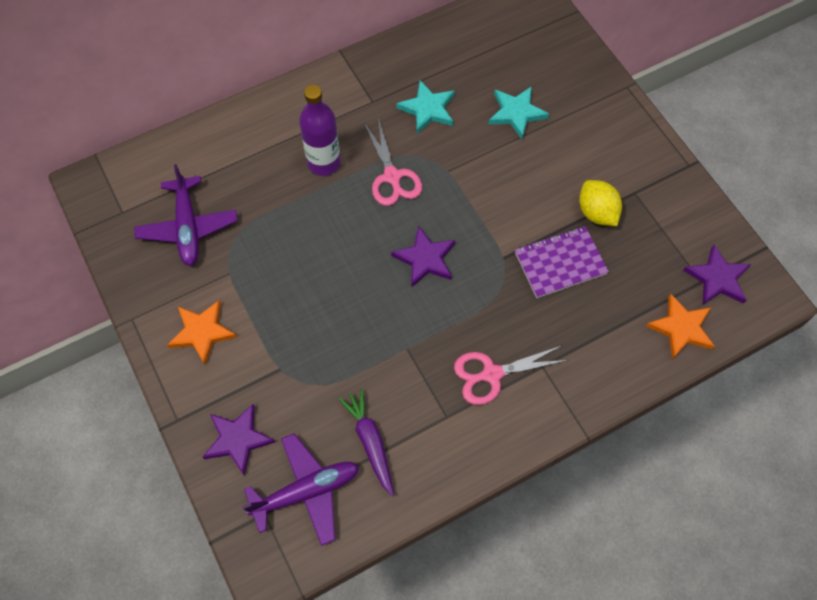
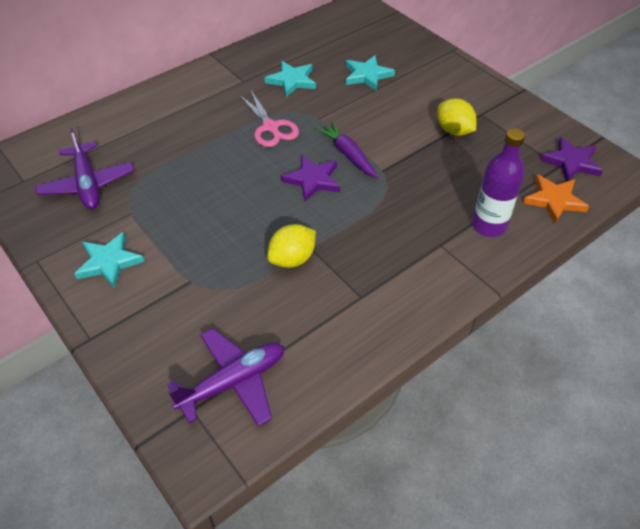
camera: 10 degrees left, 15 degrees down
(202, 332) = (109, 262): orange star -> turquoise star
(238, 439) = (155, 346): purple star -> none
(324, 163) = (208, 125): purple bottle -> purple bottle (489, 226)
(370, 442) = (291, 329): purple carrot -> purple carrot (348, 155)
(386, 359) = (292, 259): none -> yellow lemon
(492, 374) = (395, 257): pink scissors -> none
(560, 263) = (433, 168): purple notebook -> none

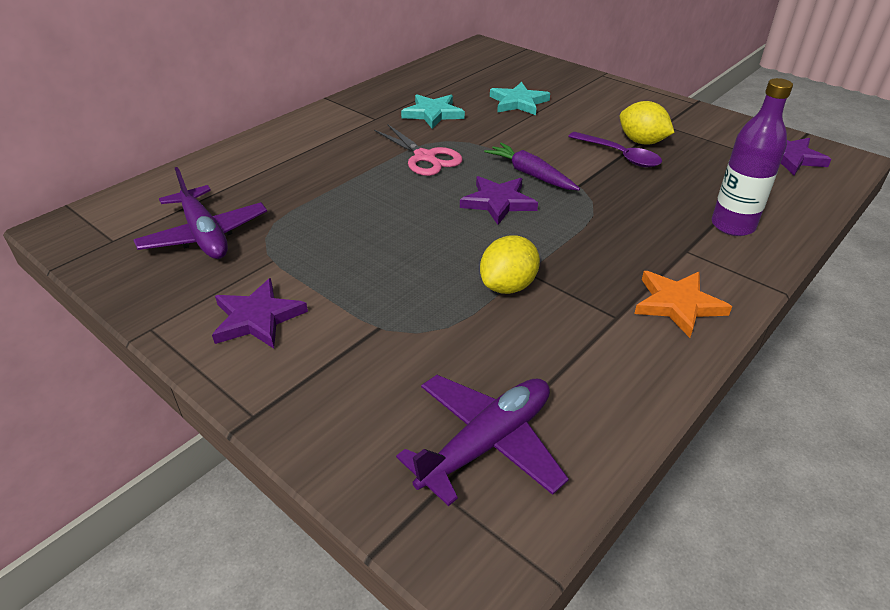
camera: 10 degrees left, 10 degrees down
(109, 262) = (257, 318): turquoise star -> purple star
(428, 143) = (619, 155): none -> purple spoon
(554, 200) = (792, 193): orange star -> orange star (677, 304)

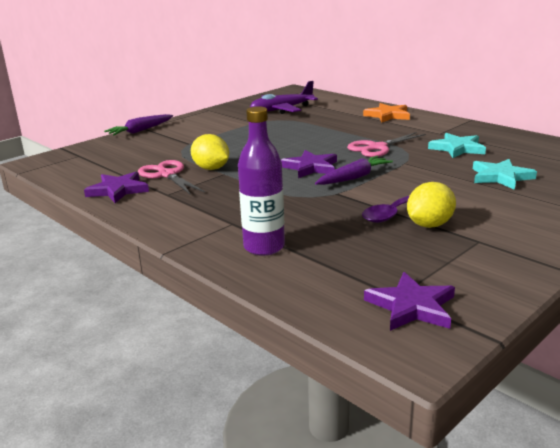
camera: 95 degrees right, 15 degrees down
(257, 318) = (207, 123): purple star -> purple star (118, 190)
(275, 417) = (140, 131): none -> purple carrot
(486, 443) = (96, 163): purple plane -> none
(540, 329) = (167, 175): none -> pink scissors
(677, 304) = (169, 212): orange star -> orange star (388, 115)

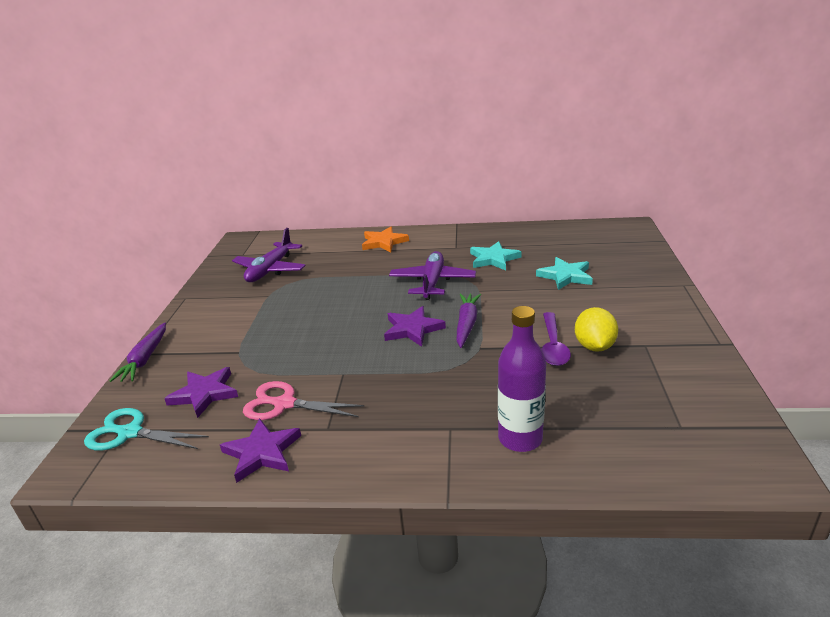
camera: 40 degrees left, 5 degrees up
(80, 158) = (130, 433): none -> turquoise scissors
(211, 168) = (319, 373): yellow lemon -> none
(377, 147) = (432, 282): pink scissors -> purple plane
(411, 306) = (703, 431): purple star -> purple star (205, 394)

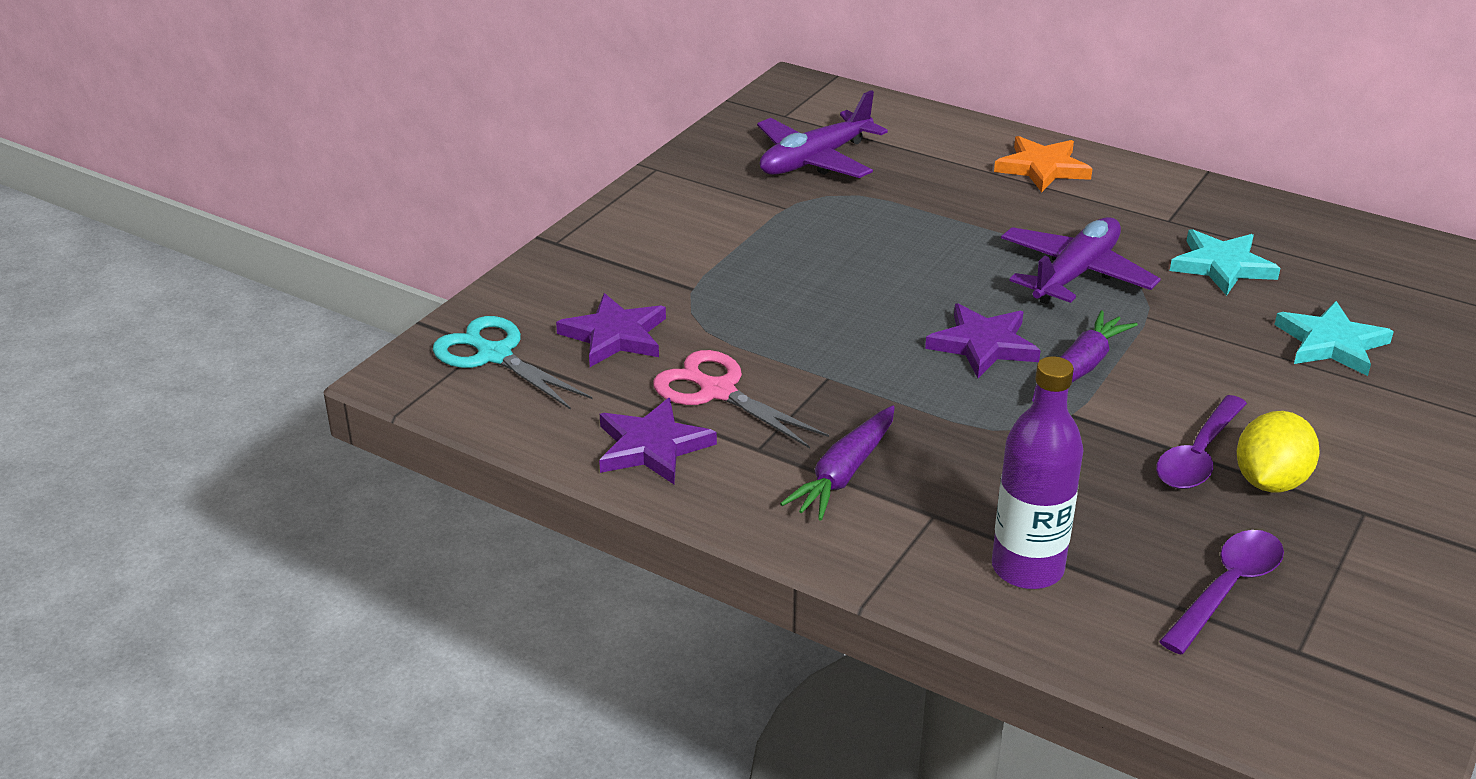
camera: 25 degrees right, 5 degrees up
(145, 359) = (556, 252): purple carrot -> purple carrot (844, 474)
(622, 408) = (1227, 589): none -> purple spoon

